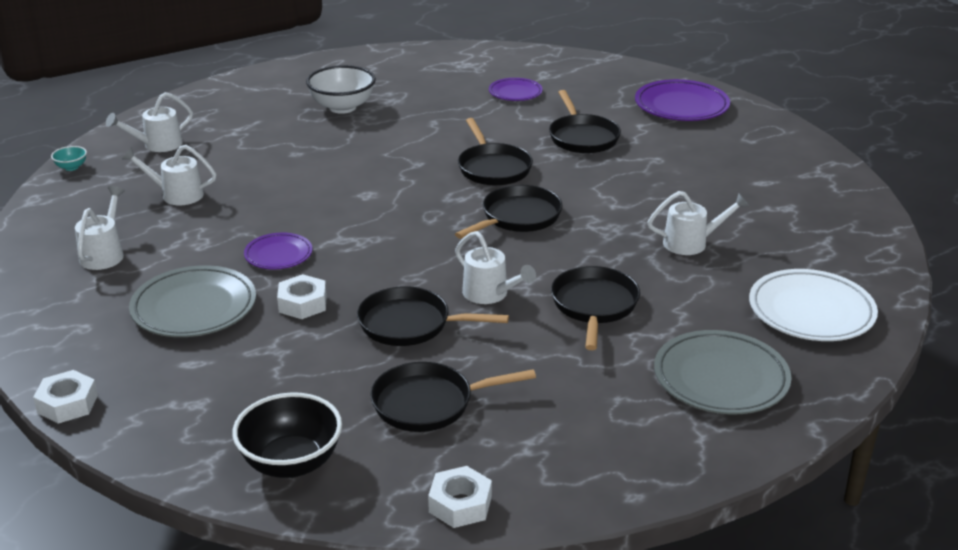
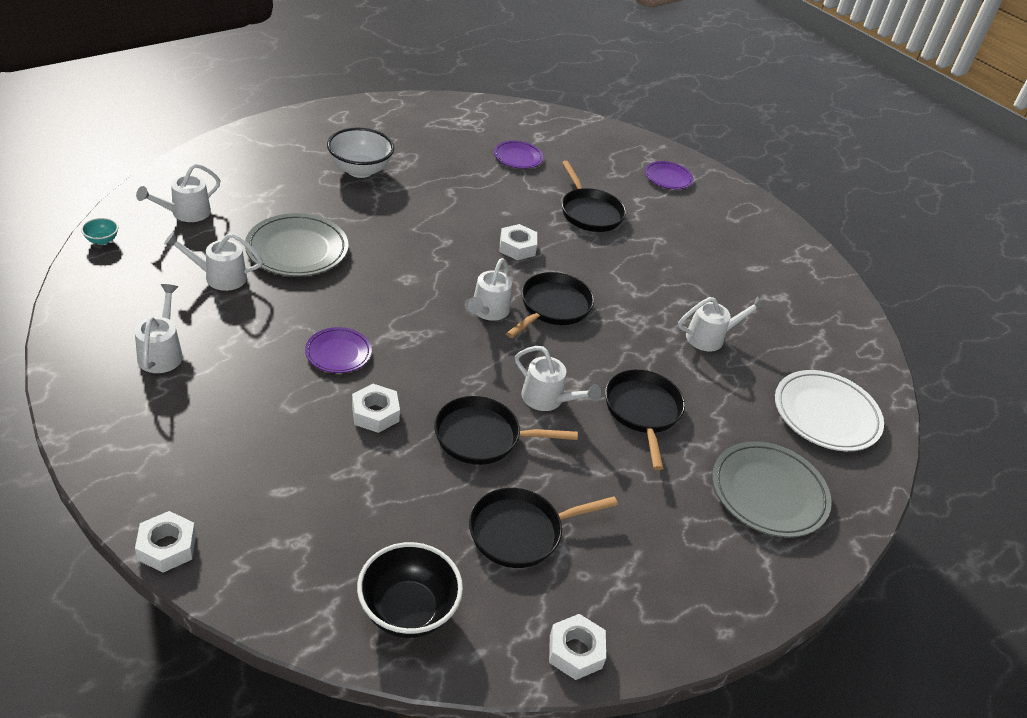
camera: 15 degrees left, 10 degrees up
(194, 308) = (269, 421): grey plate -> grey plate (297, 250)
(445, 221) = (488, 311): none -> white watering can
(493, 168) = (517, 247): black pan -> white nut
(681, 106) = (668, 178): purple plate -> purple plate, size x0.58

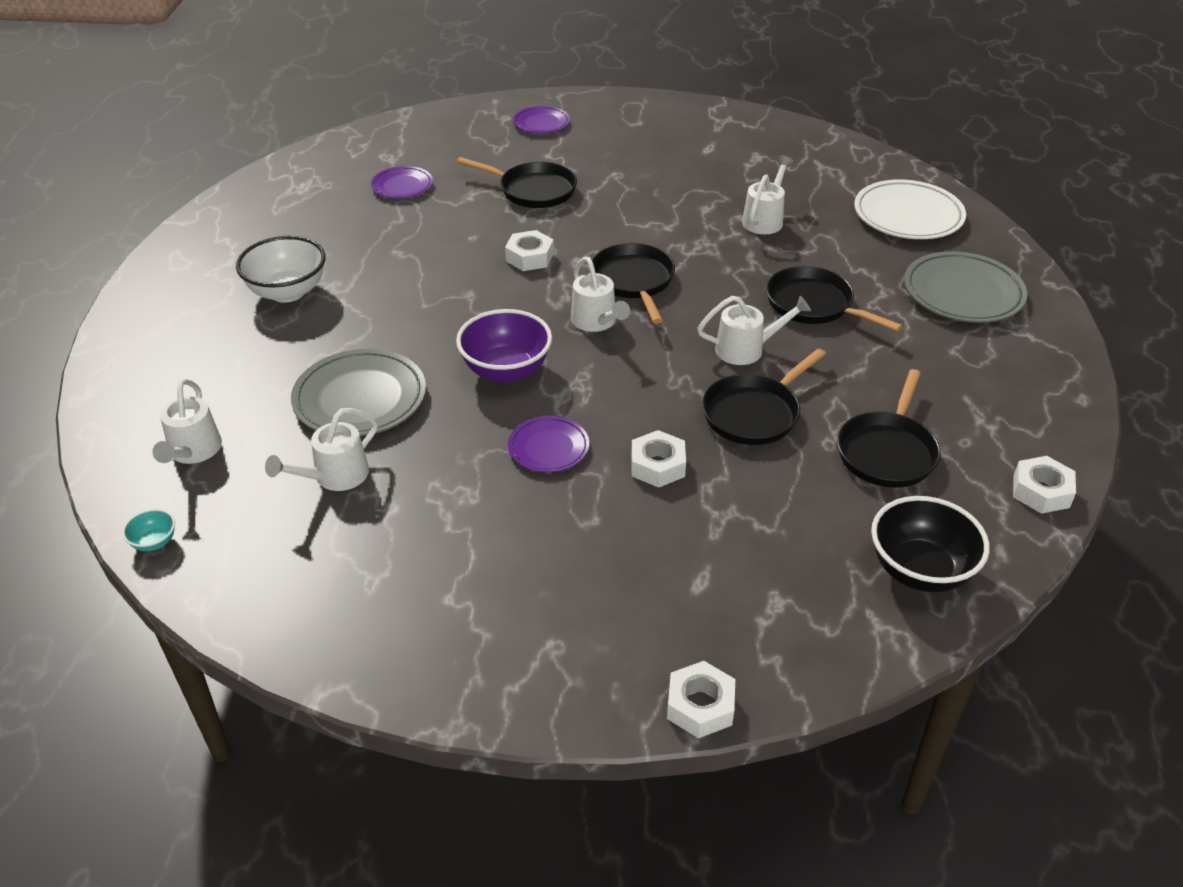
camera: 40 degrees left, 0 degrees up
(162, 352) = (406, 578): white watering can -> none
(391, 296) = (506, 370): none -> purple bowl

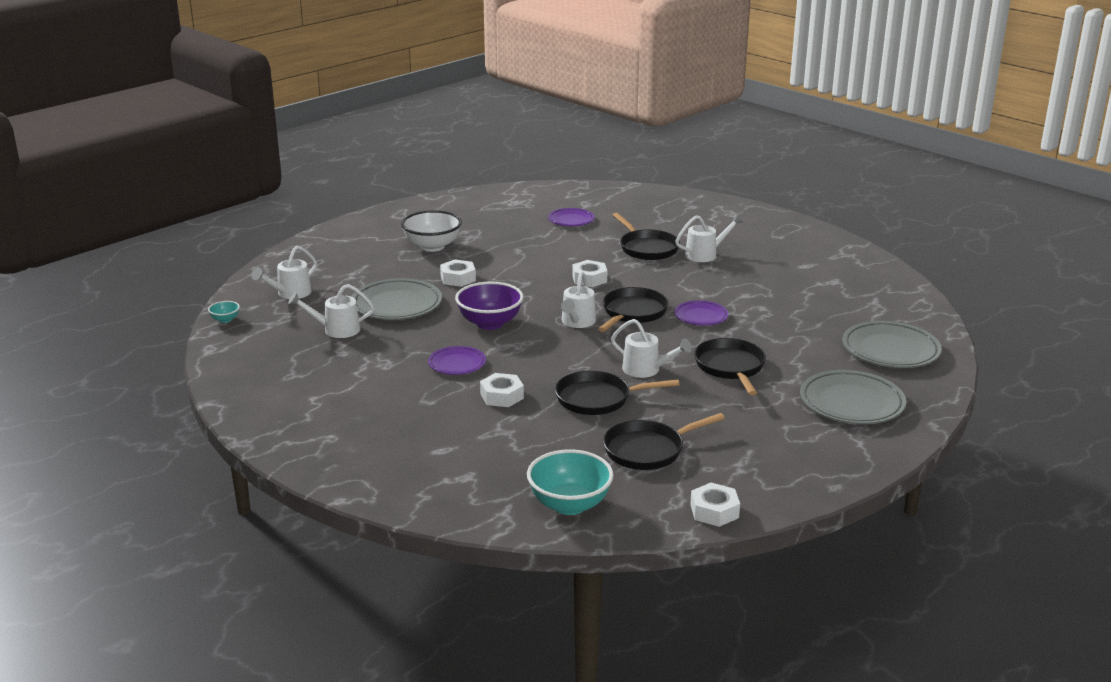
camera: 40 degrees right, 15 degrees down
(541, 123) = (711, 216): purple plate -> purple plate (701, 316)
(700, 706) = (359, 492): white nut -> white nut (458, 278)
(765, 219) = (777, 315): white watering can -> white watering can (705, 254)
(908, 216) = (890, 350): white plate -> grey plate
(920, 570) = (569, 505): black bowl -> turquoise bowl

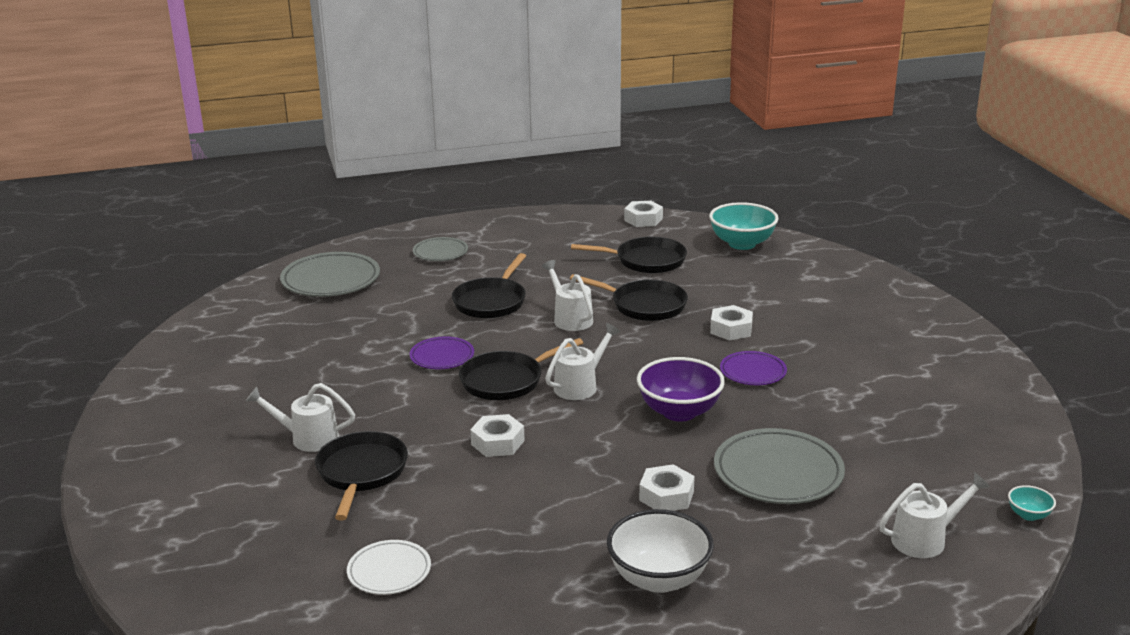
camera: 150 degrees left, 0 degrees up
(336, 330) = (875, 454): white watering can -> none
(571, 220) = (389, 571): purple plate -> white plate
(851, 403) = (440, 253): grey plate -> grey plate, size x0.58

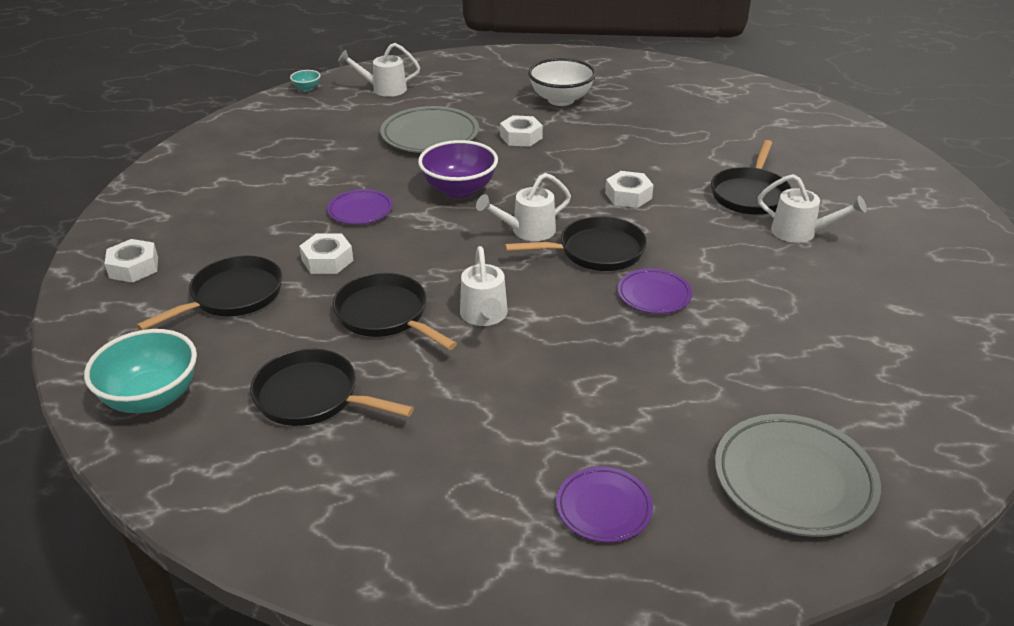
camera: 160 degrees left, 10 degrees up
(389, 571) = (732, 131): white plate -> none
(440, 253) = (603, 508): grey plate -> purple plate
(491, 301) = (565, 369): black pan -> black pan (232, 296)
(643, 219) = (221, 508): white nut -> white nut (134, 267)

